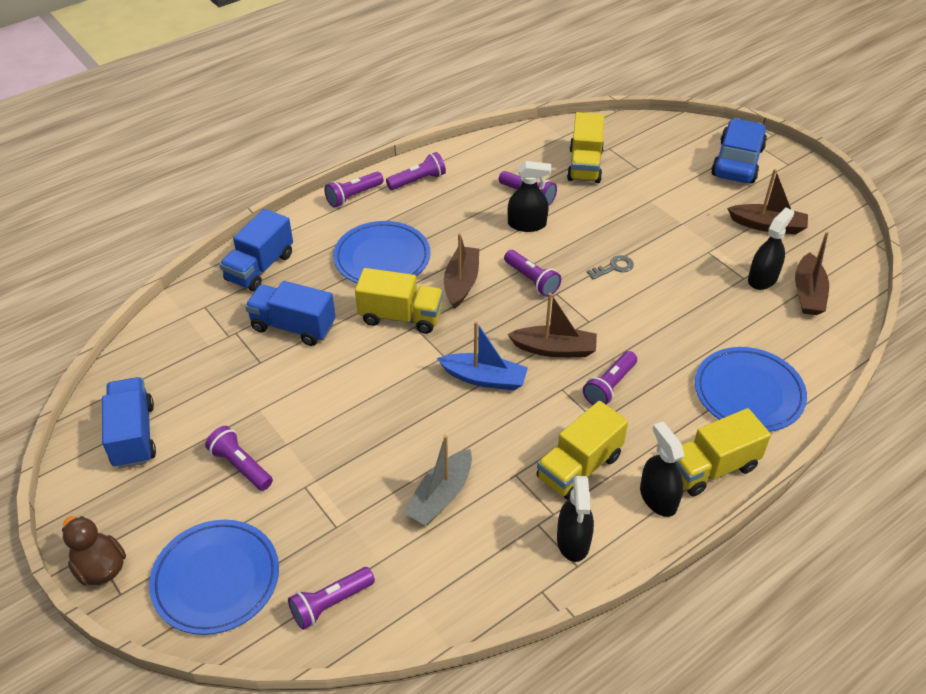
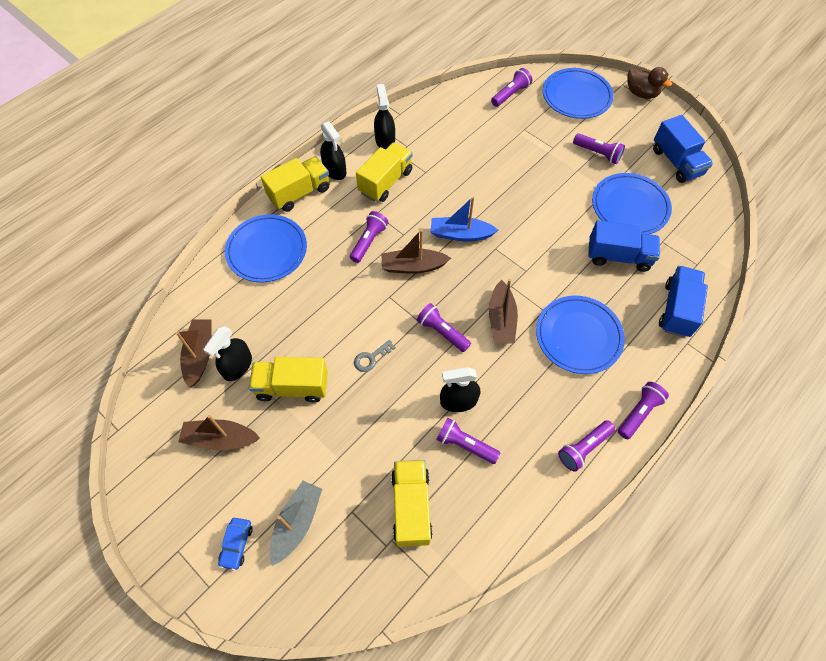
camera: 170 degrees right, 15 degrees up
(242, 382) = (629, 207): none -> blue plate
(401, 316) = (540, 278): yellow truck -> yellow truck (292, 386)
(440, 496) = (468, 153): grey boat -> grey boat (297, 523)
(737, 162) = (237, 544): blue car -> blue car, size x0.47

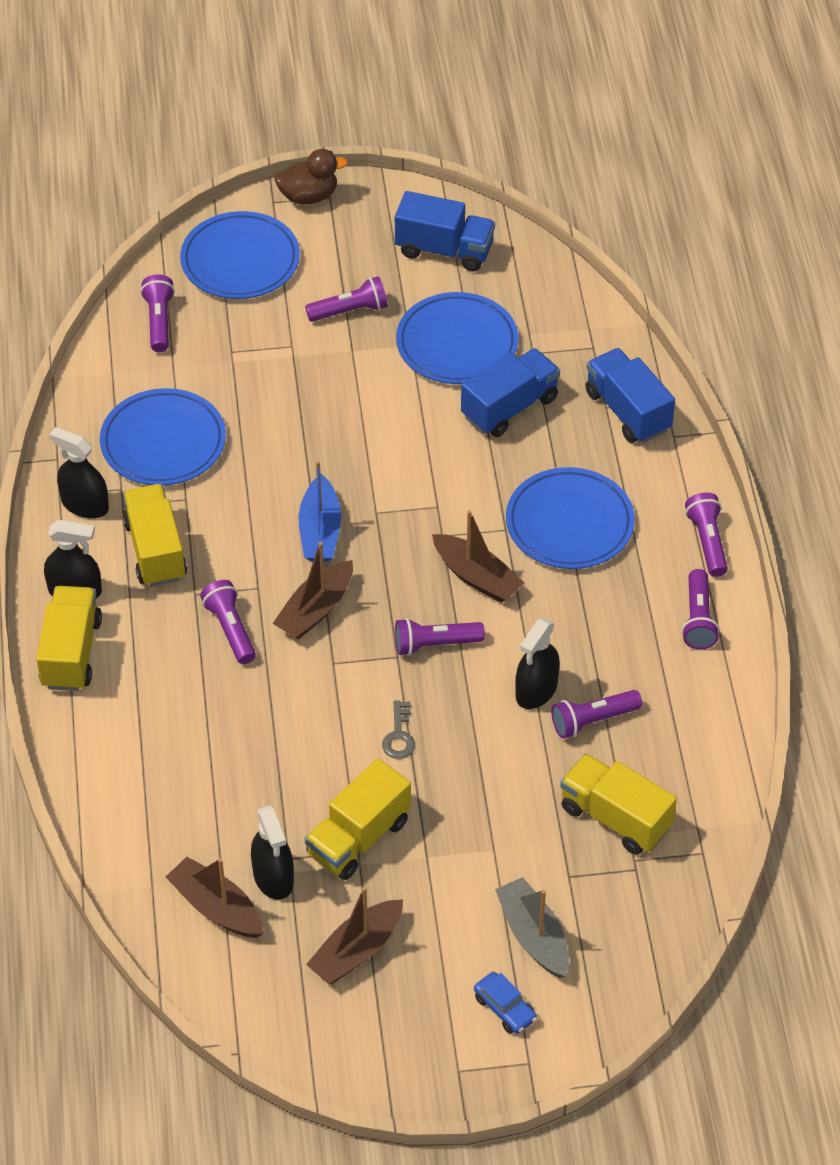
camera: 50 degrees left, 10 degrees down
(267, 251) = (129, 745): blue plate -> blue plate (163, 442)
(460, 234) = (320, 531): blue boat -> blue boat turned 45 degrees counterclockwise

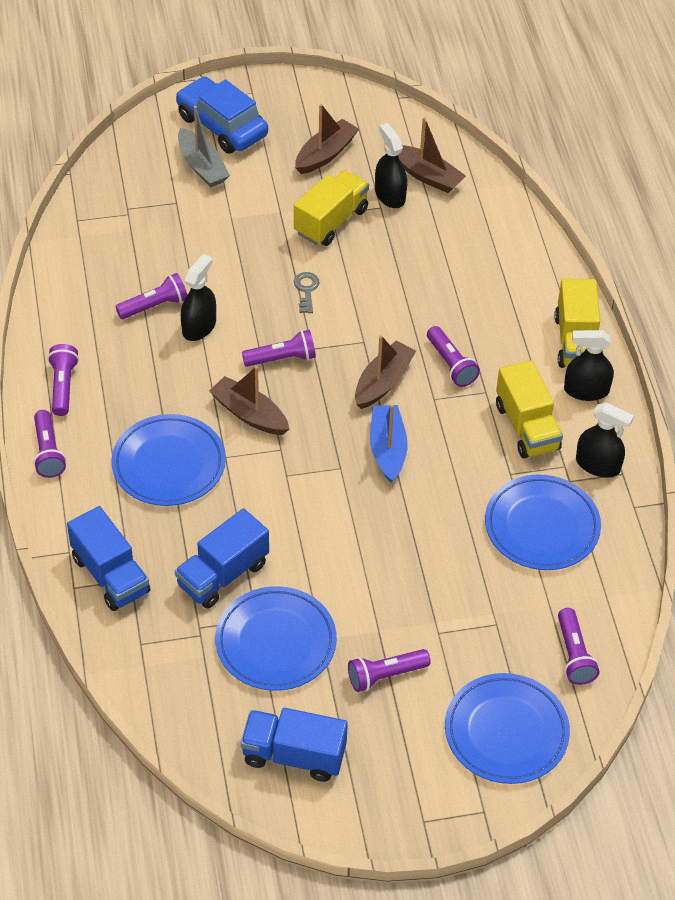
camera: 175 degrees right, 0 degrees up
(308, 196) = (446, 821): brown duck -> none
(505, 1008) = (222, 126): blue car -> blue car, size x2.13
(615, 818) = (140, 240): yellow truck -> none

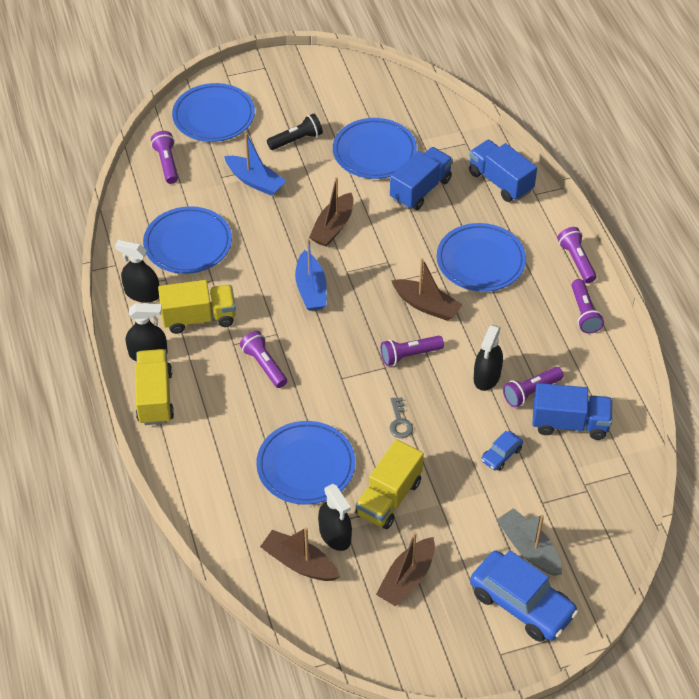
camera: 175 degrees right, 0 degrees up
(205, 248) = (501, 455): none -> blue car
(294, 755) = (351, 92): blue truck -> blue truck (569, 423)
(383, 382) = (321, 343): brown boat -> brown boat (333, 227)
(385, 675) = (296, 140): purple flashlight -> black flashlight
(413, 258) = (306, 466): none -> blue plate
(449, 611) = (255, 181): none -> blue boat
(526, 427) = (199, 318): yellow truck -> yellow truck turned 105 degrees clockwise

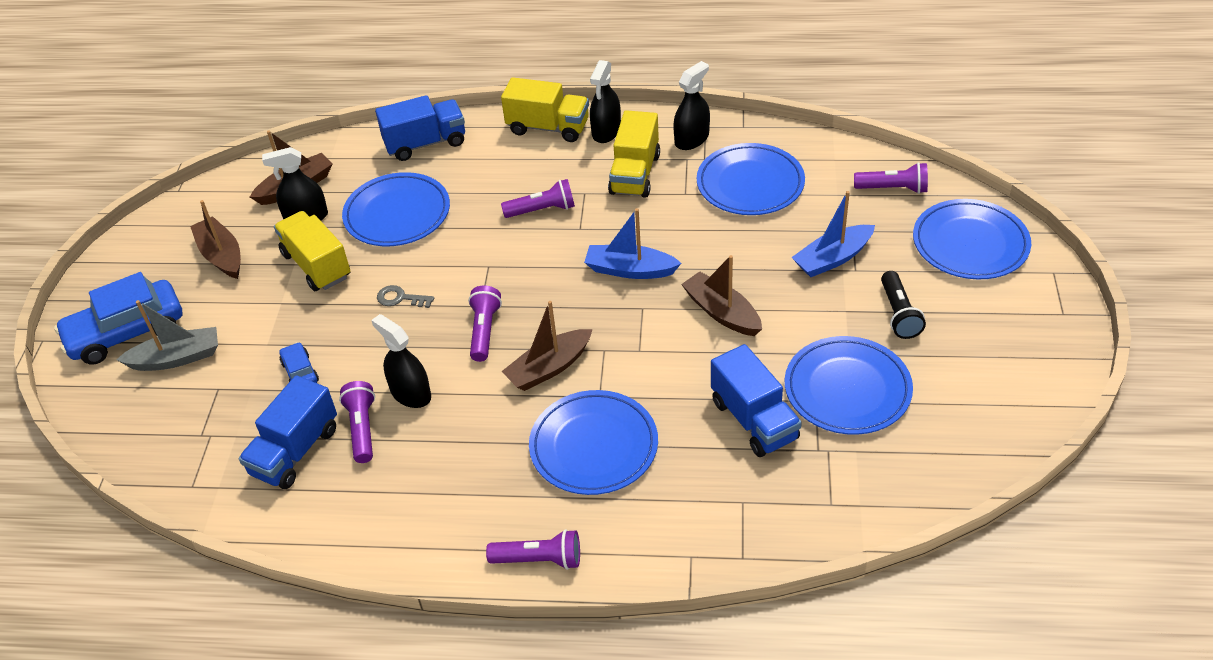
camera: 115 degrees right, 5 degrees down
(500, 181) = (733, 520): blue truck -> blue truck (425, 143)
(584, 313) = (445, 532): purple flashlight -> none

